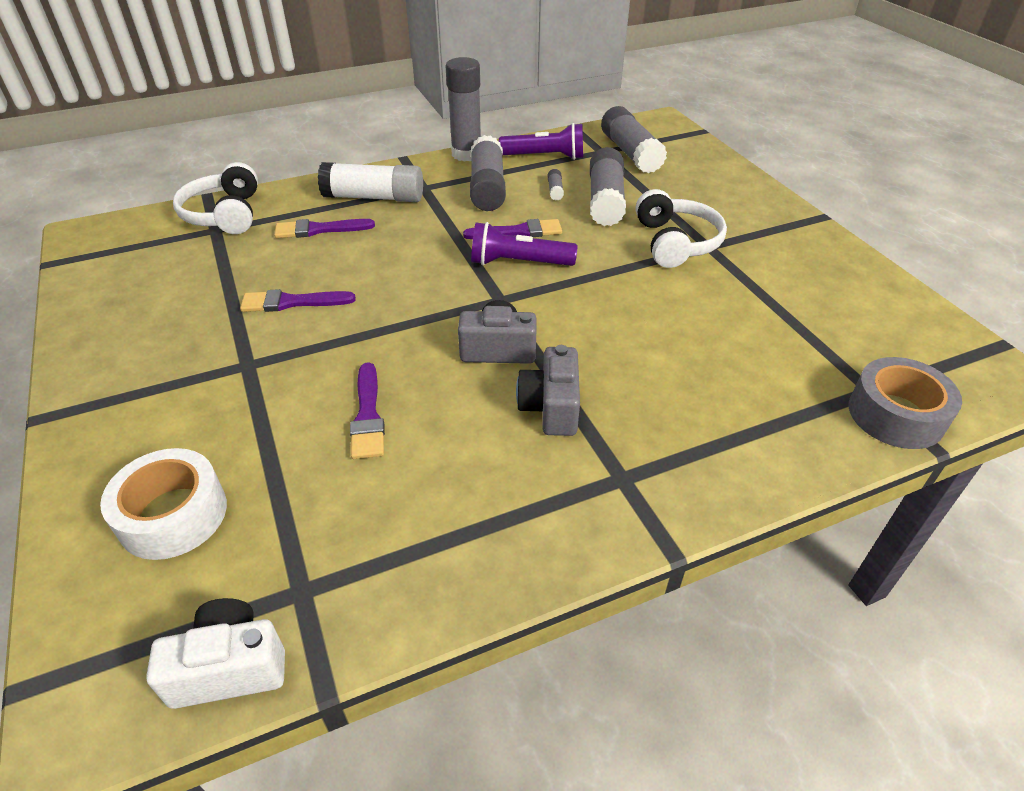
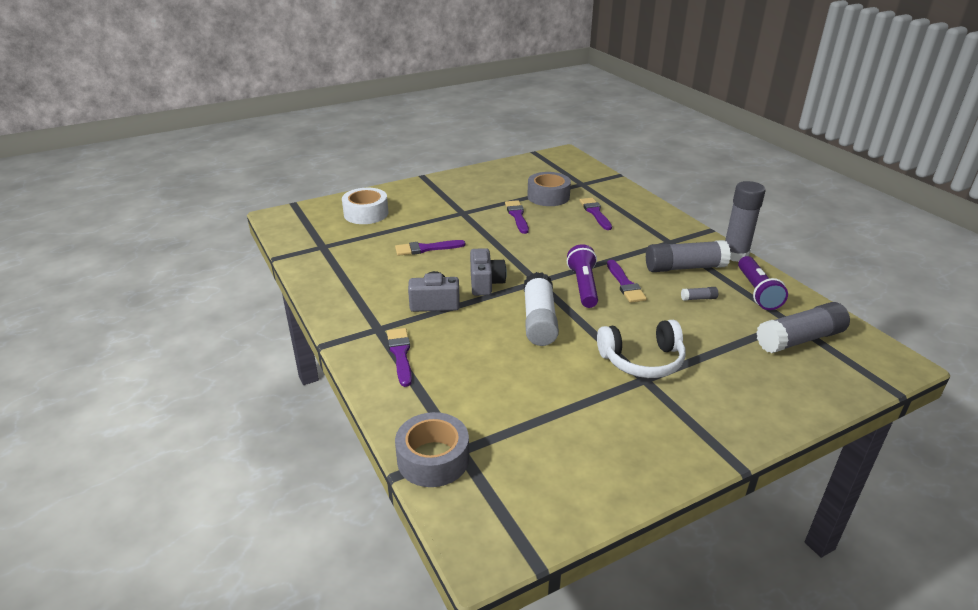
camera: 85 degrees right, 10 degrees down
(225, 214) = (600, 183): white headphones -> none
(230, 668) = (291, 237): white camera -> none
(240, 265) = (548, 196): none -> grey tape
(374, 197) = (644, 225): white glue stick -> white glue stick (539, 320)
(605, 200) = (696, 324): grey glue stick -> none
(689, 448) = (400, 354): none -> purple brush

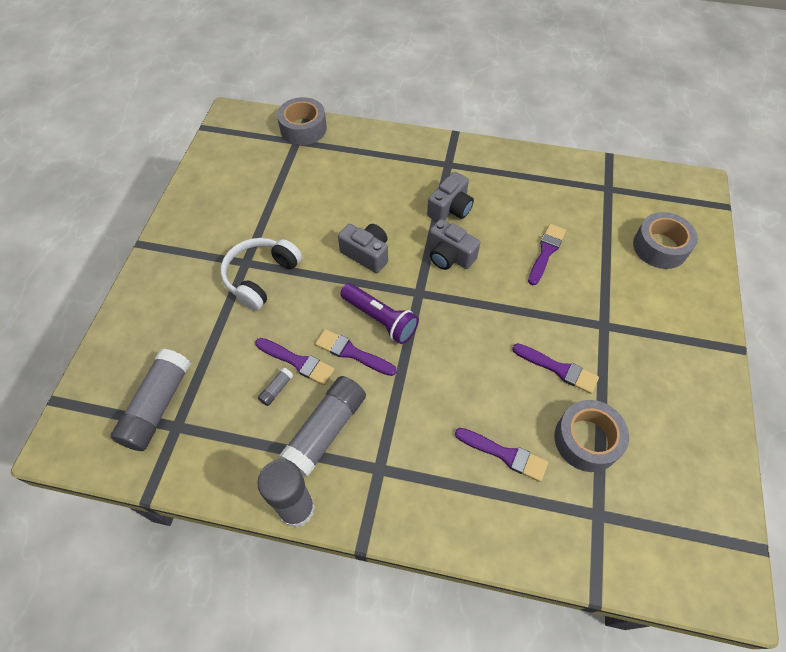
camera: 130 degrees right, 25 degrees up
(366, 213) = (660, 247): white tape -> grey tape
(400, 354) = (407, 160): purple brush -> purple brush (297, 362)
(539, 320) = (366, 254): white glue stick -> grey camera
(757, 292) = (232, 451): purple flashlight -> none

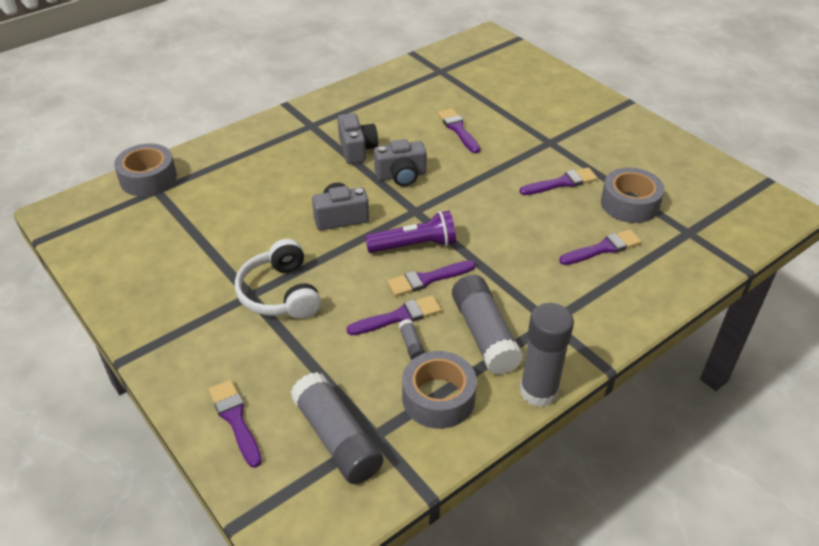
camera: 50 degrees left, 15 degrees down
(134, 337) = (235, 419): none -> purple brush
(660, 247) = (517, 81): grey tape -> grey tape (438, 398)

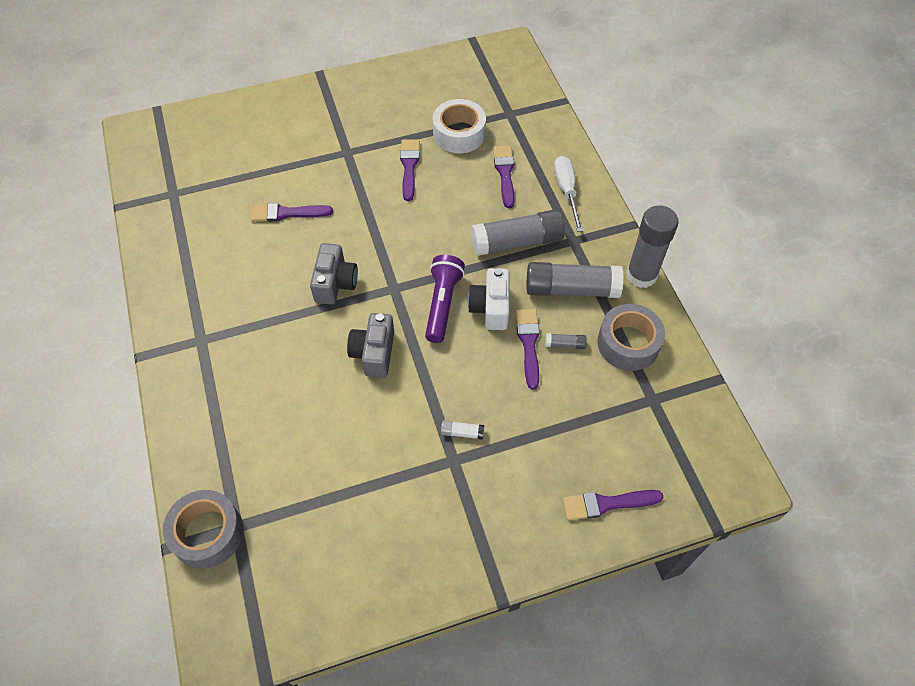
camera: 70 degrees left, 15 degrees up
(280, 293) = (462, 432): white headphones -> white glue stick
(337, 439) = (649, 428): grey glue stick -> grey glue stick (517, 242)
(357, 149) = (270, 309): grey camera -> none
(427, 279) = (491, 308): purple brush -> white camera
(614, 301) = (566, 191): none -> white screwdriver
(629, 204) = (459, 134): grey tape -> white tape

